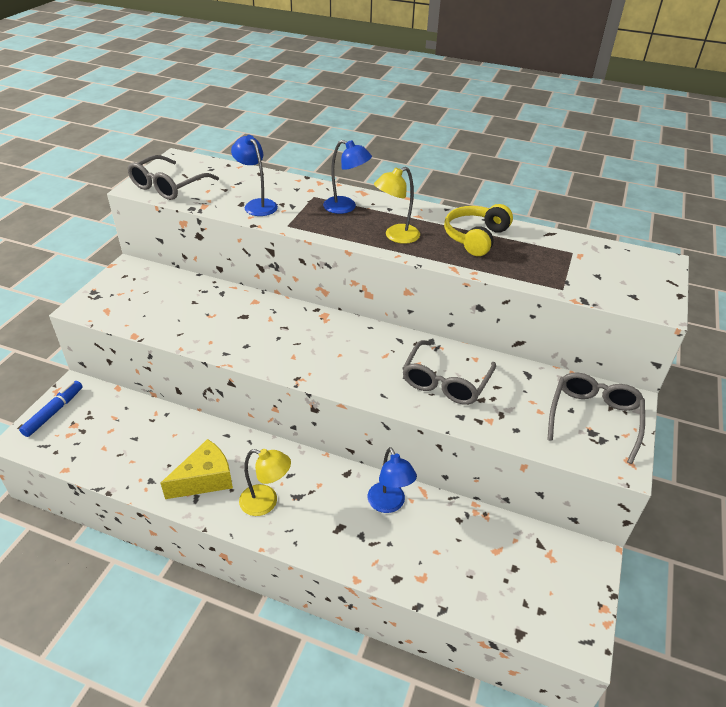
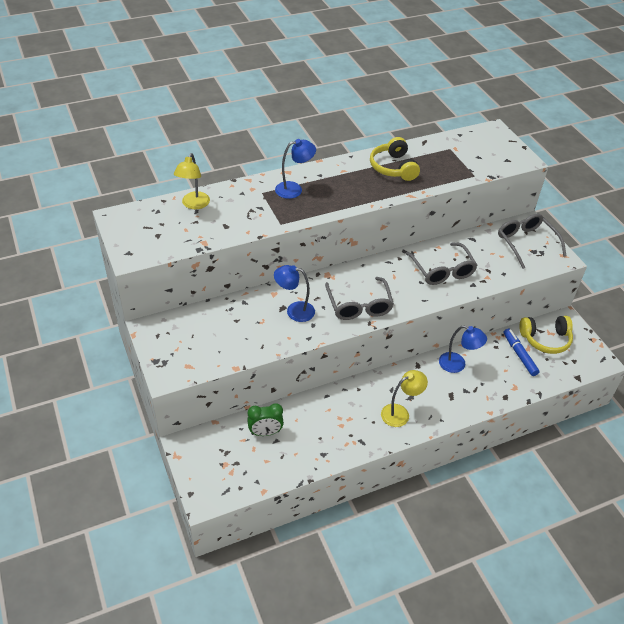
camera: 45 degrees left, 5 degrees up
(53, 412) = (198, 468): blue marker -> blue marker (519, 355)
(137, 425) = (265, 432): none -> green clock
(168, 186) = (152, 243): grey glasses -> grey glasses (359, 306)
(205, 479) = (352, 428): yellow cheese -> none
(257, 205) = (237, 220): blue lamp -> blue lamp (294, 311)
(396, 236) = (352, 193): yellow lamp -> yellow lamp (194, 204)
(533, 558) = (545, 339): none -> yellow headphones

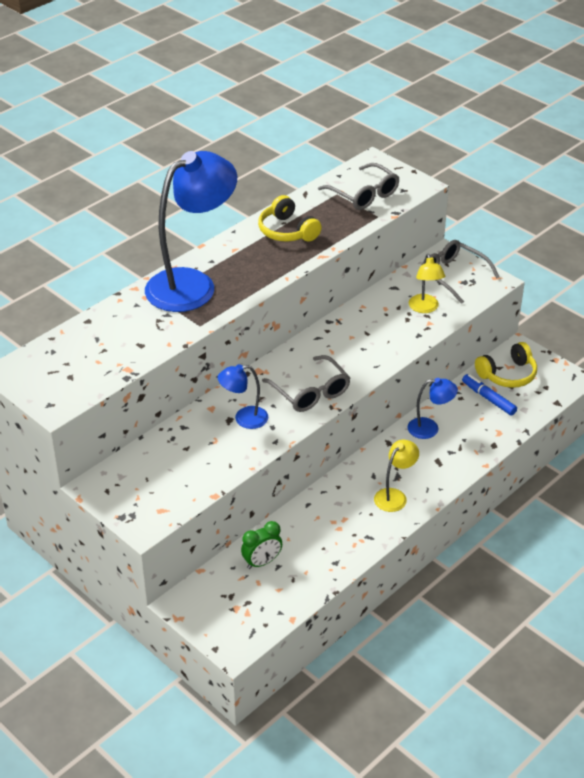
camera: 20 degrees left, 5 degrees down
(194, 204) = (90, 332): yellow lamp -> yellow lamp (425, 308)
(294, 189) = (192, 284): blue lamp -> blue lamp, size x2.16
(442, 271) = (379, 330): grey glasses -> grey glasses (364, 195)

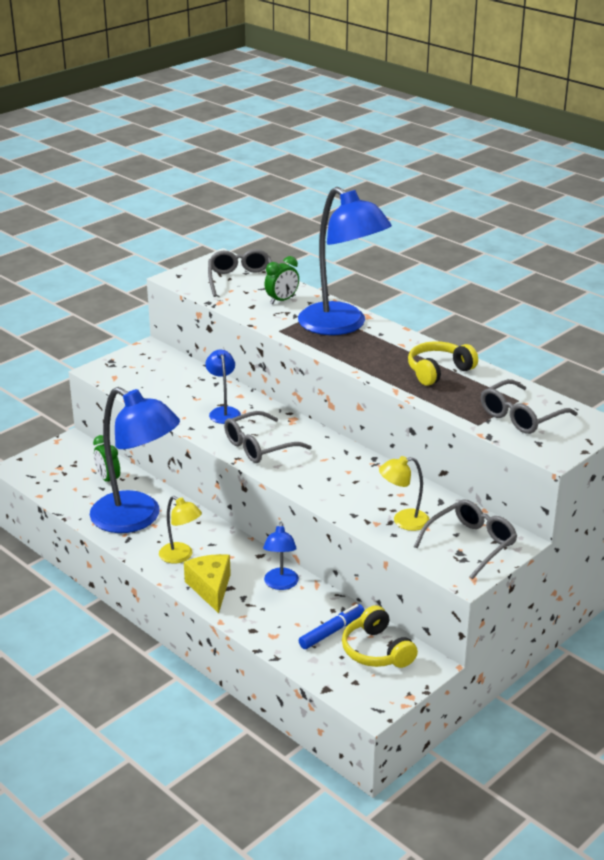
camera: 90 degrees right, 10 degrees down
(72, 354) = (241, 280): none -> grey glasses
(129, 323) = (282, 300): none -> green clock
(333, 533) = (137, 518): none -> blue lamp
(440, 473) = (211, 588): none -> yellow cheese

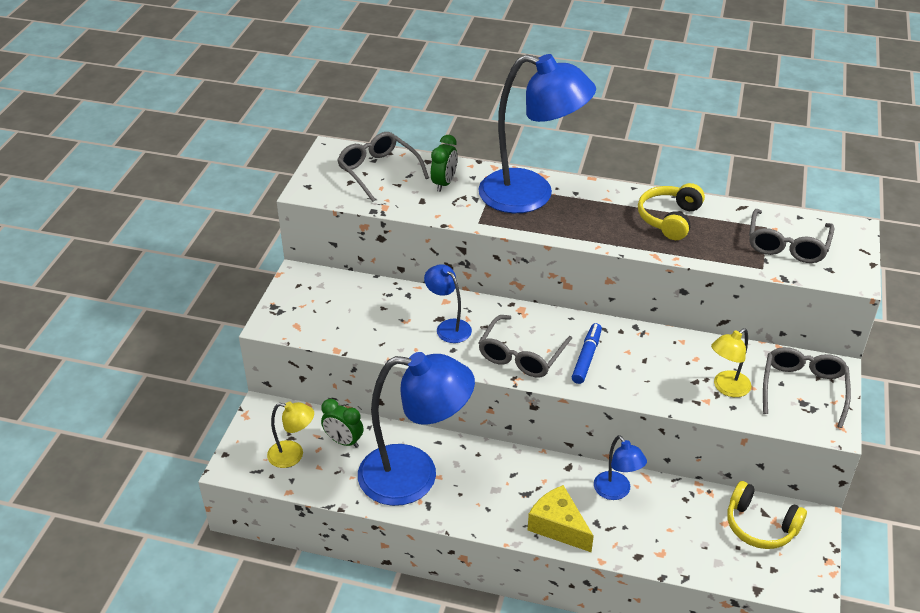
camera: 30 degrees left, 10 degrees up
(181, 556) = (497, 502): yellow lamp -> yellow lamp (293, 455)
(331, 631) = (706, 523): blue marker -> blue marker (586, 358)

